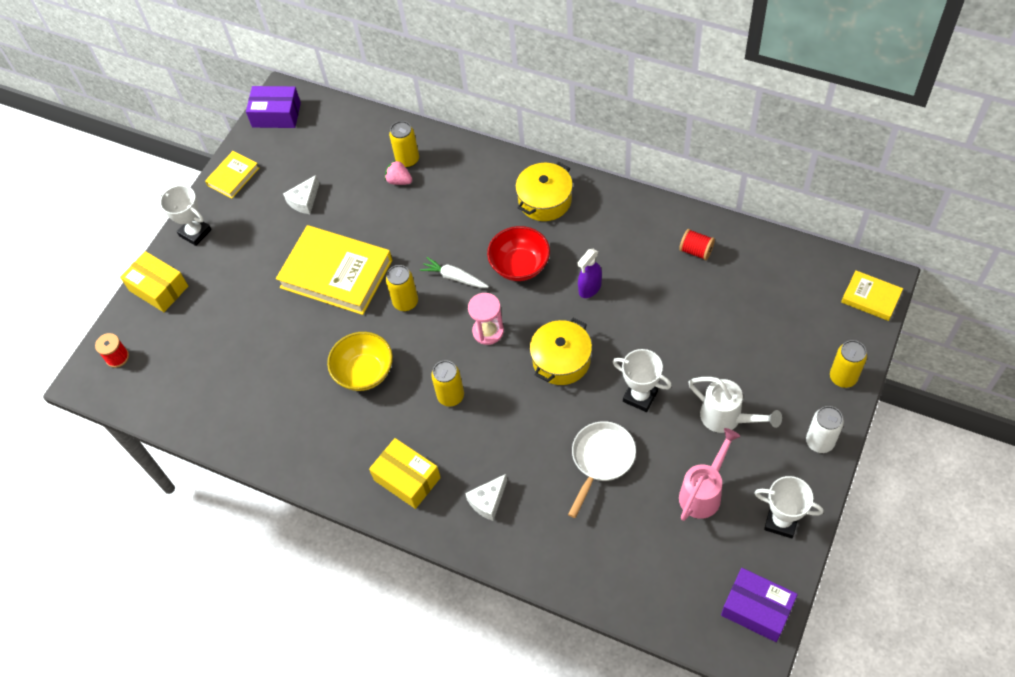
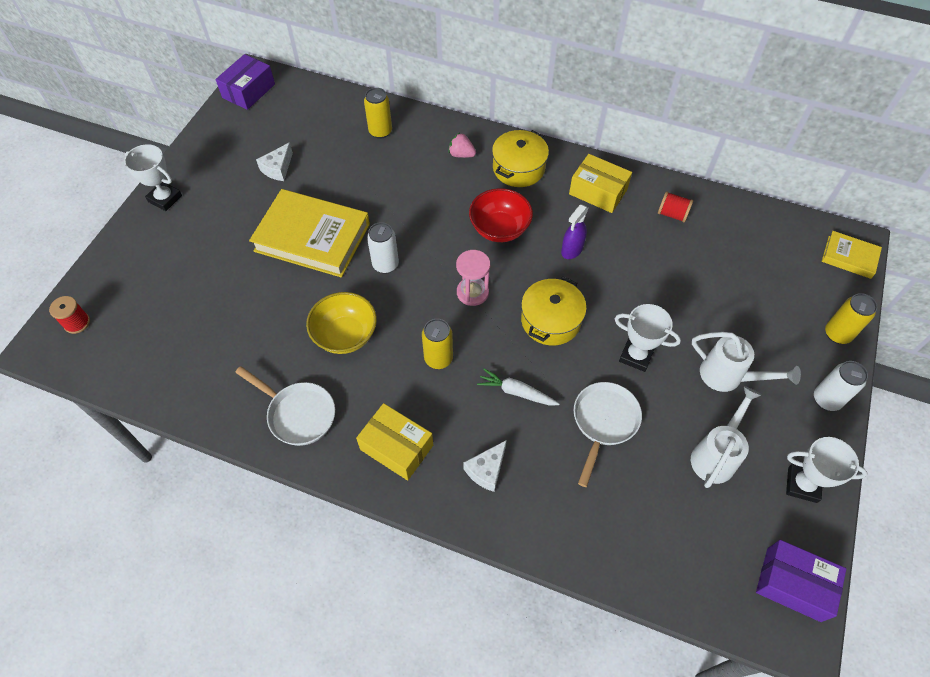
camera: 10 degrees left, 0 degrees up
(159, 288) = (125, 253): yellow box -> yellow box (598, 192)
(233, 177) = (205, 146): yellow book -> none
(276, 115) = (248, 91): purple box -> purple box turned 60 degrees counterclockwise
(318, 446) = (298, 414): none -> white pan
(399, 181) = (373, 150): pink strawberry -> pink strawberry (461, 154)
(405, 302) = (385, 264): yellow can -> white can
(454, 277) = (434, 240): white carrot -> white carrot (516, 392)
(703, 492) = (716, 455): pink watering can -> white watering can

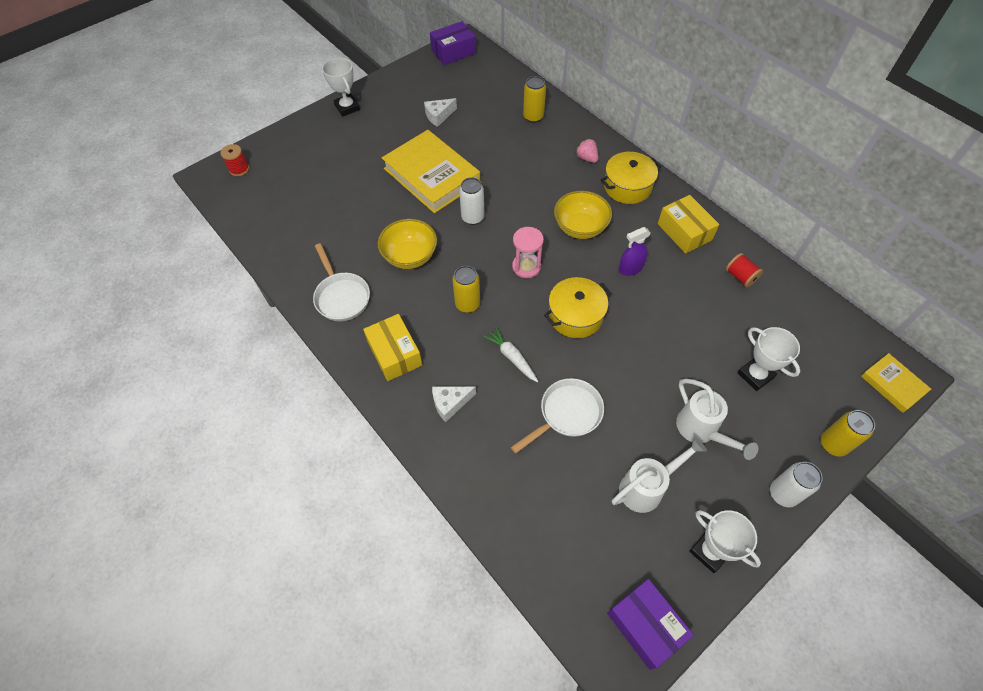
camera: 30 degrees right, 0 degrees up
(499, 229) = (580, 227): red bowl -> yellow bowl
(636, 356) = (629, 376): white trophy -> white trophy (755, 375)

